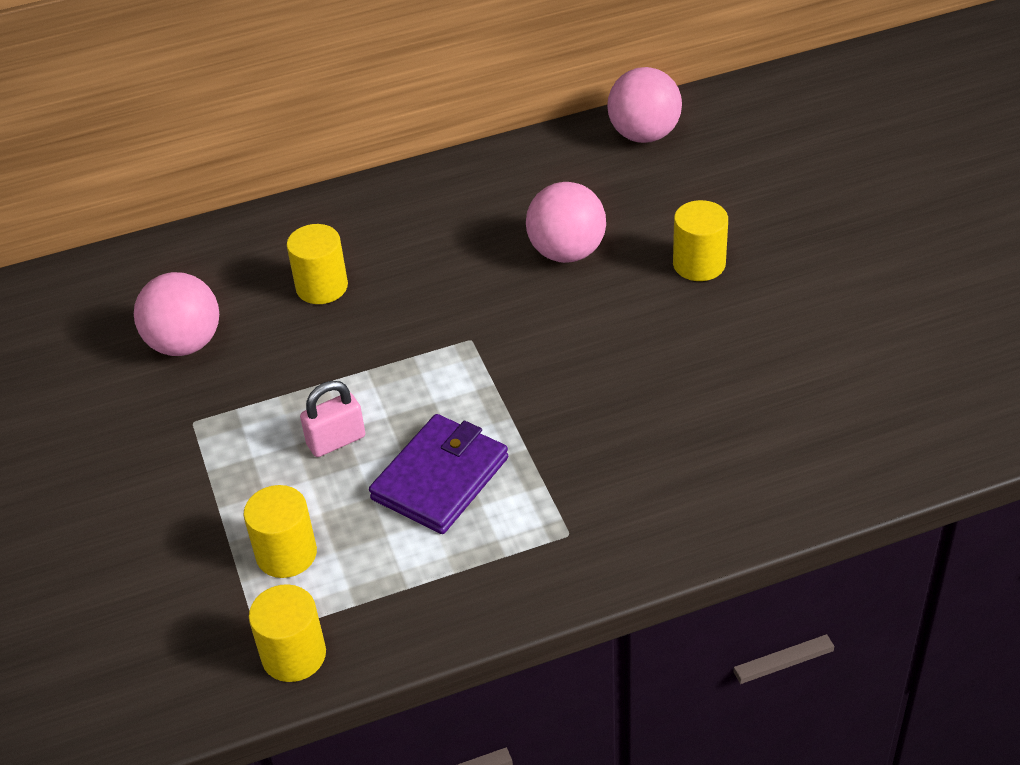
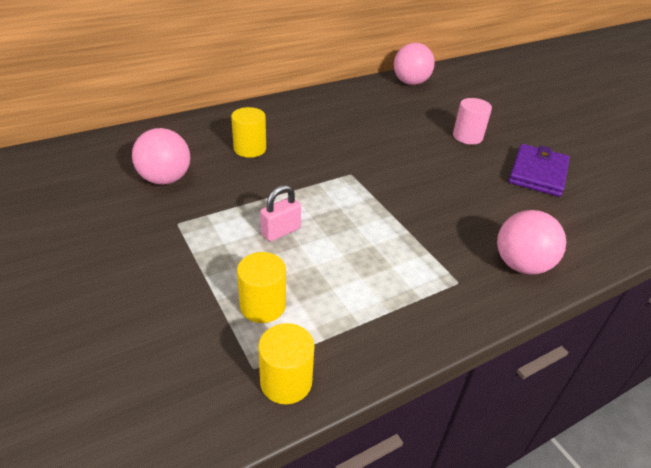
camera: 15 degrees left, 5 degrees down
(440, 478) = (358, 251): purple wallet -> purple wallet (538, 173)
(567, 252) = (391, 132): pink ball -> pink ball (521, 265)
(699, 264) = (467, 137): yellow cylinder -> pink cylinder

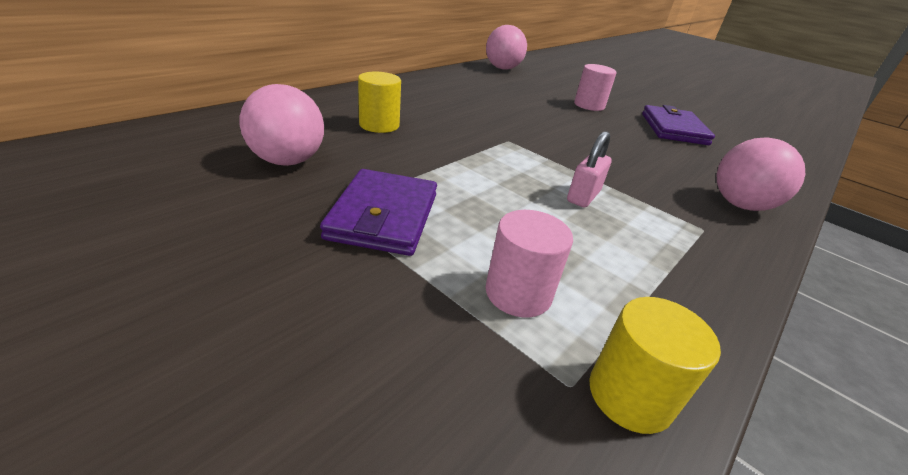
camera: 20 degrees left, 5 degrees down
(207, 234) = (383, 216): none -> purple wallet
(263, 305) = (518, 293): yellow cylinder -> pink cylinder
(281, 231) = (475, 202): pink padlock -> pink padlock (583, 196)

